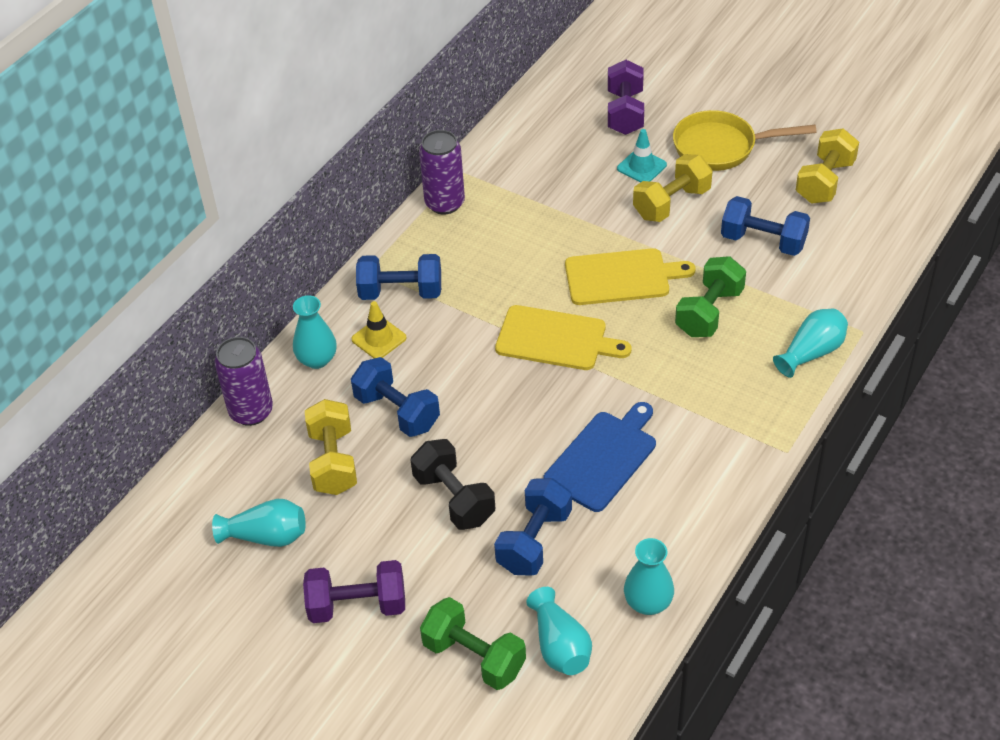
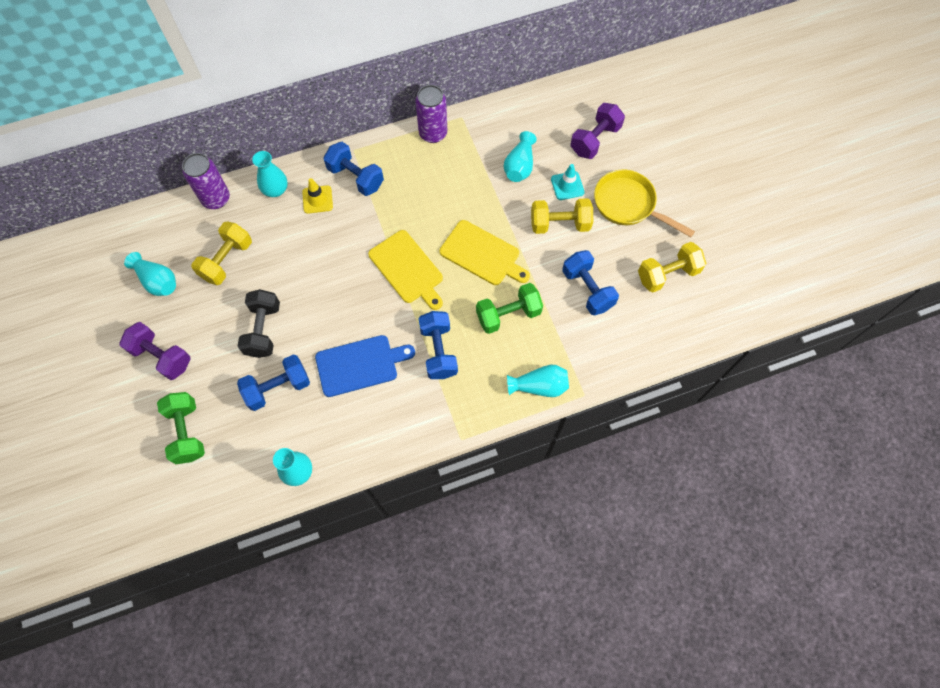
camera: 35 degrees right, 20 degrees up
(397, 411) = (285, 253): blue dumbbell -> blue dumbbell (438, 351)
(560, 646) = (232, 460): turquoise vase -> turquoise vase (519, 166)

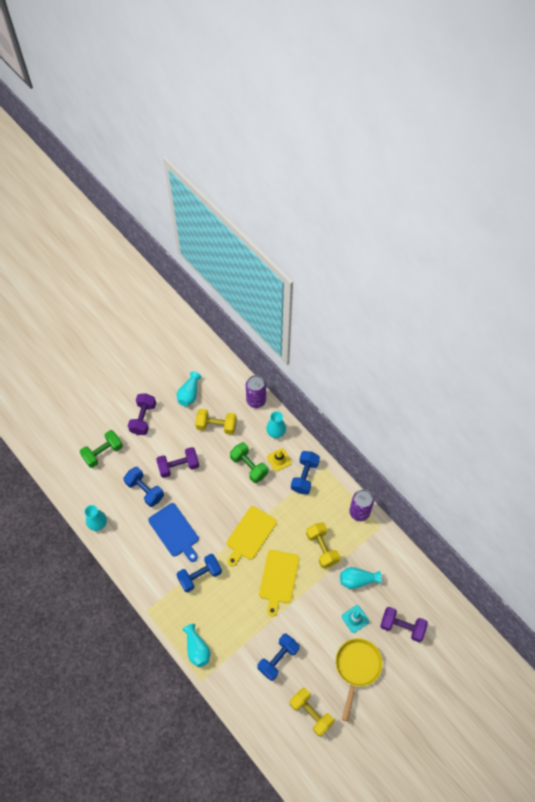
camera: 70 degrees right, 5 degrees down
(263, 330) = (178, 466): black dumbbell -> purple dumbbell
(508, 315) = (240, 611): green dumbbell -> green dumbbell (249, 466)
(560, 224) = (322, 623): yellow dumbbell -> yellow dumbbell (322, 548)

